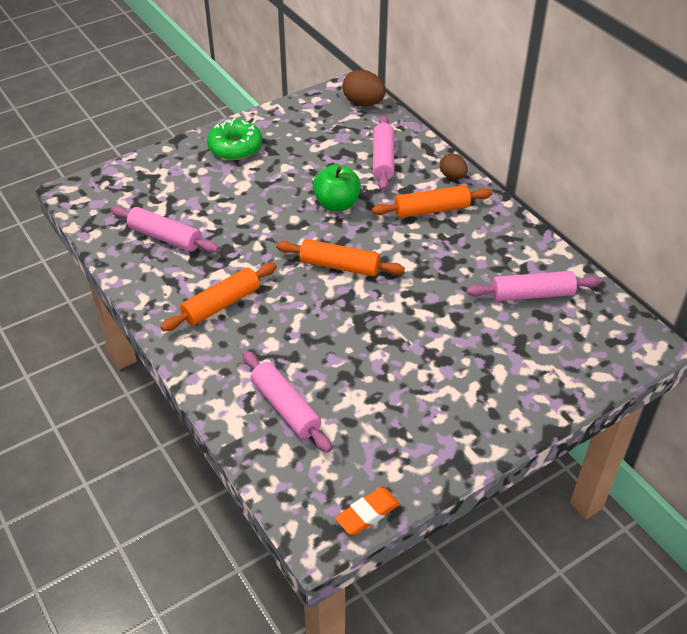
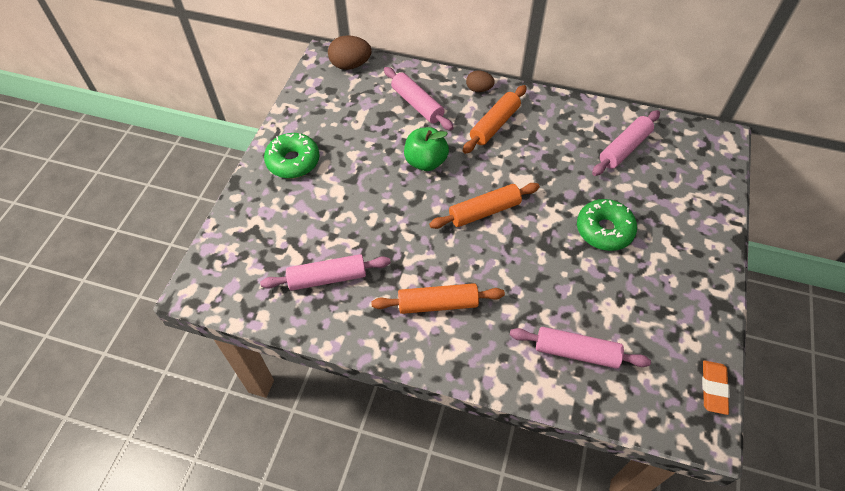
camera: 40 degrees left, 10 degrees up
(221, 304) = (438, 304): orange rolling pin -> orange rolling pin turned 75 degrees clockwise
(427, 342) = (604, 230): none -> green donut

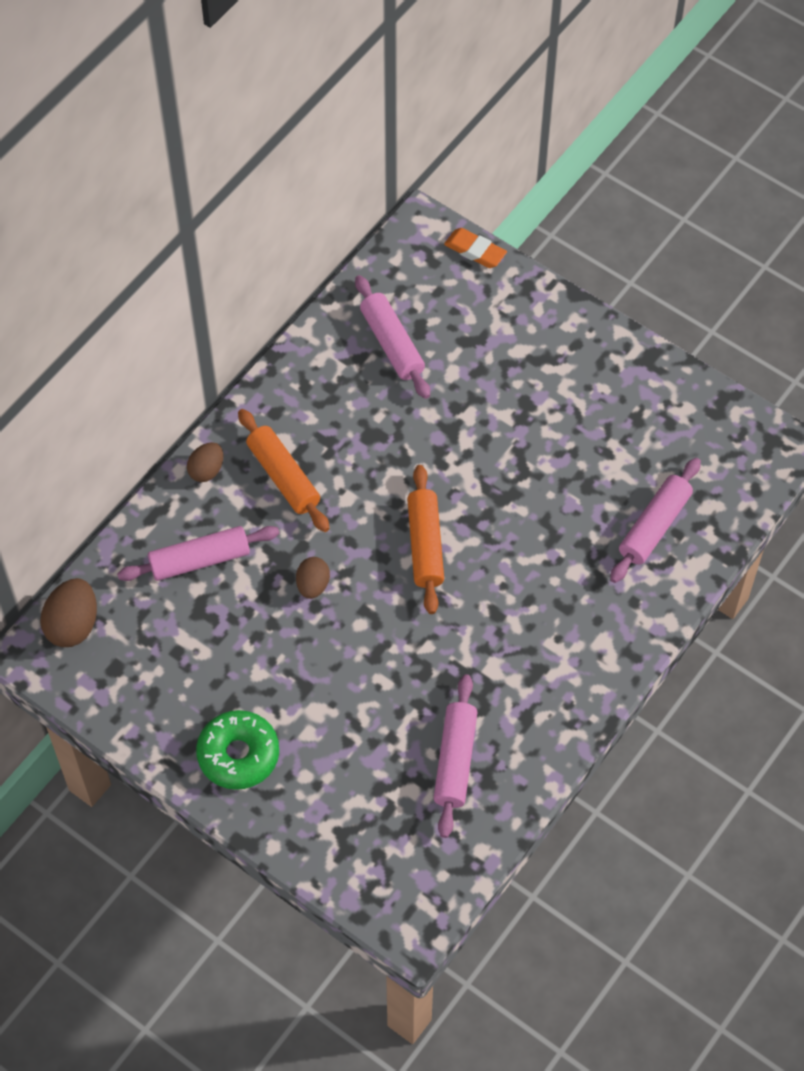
camera: 70 degrees left, 5 degrees up
(425, 162) = (313, 585): green apple -> brown egg
(438, 304) = (540, 646): orange rolling pin -> none
(604, 230) = (507, 425): green donut -> none
(713, 388) = (740, 417): orange eraser -> orange eraser (475, 251)

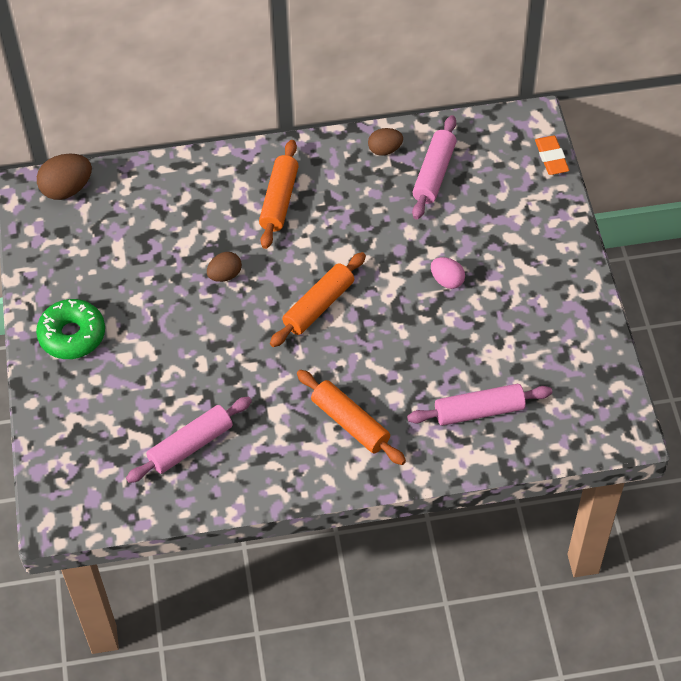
camera: 45 degrees right, 5 degrees down
(200, 560) = (177, 209): pink rolling pin -> none
(206, 470) = (239, 162): brown egg -> brown egg (385, 150)
(507, 433) = (447, 280): none -> pink egg
(564, 625) = (350, 423): none -> orange rolling pin

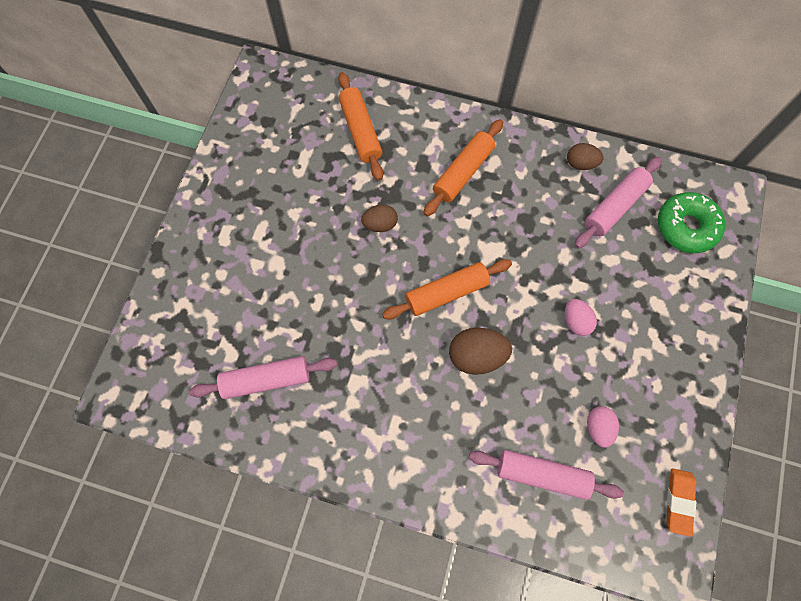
camera: 25 degrees right, 15 degrees up
(67, 189) = (291, 84): brown egg -> brown egg (476, 356)
(72, 335) = (224, 223): green donut -> green donut (686, 227)
(350, 423) = (417, 427): orange rolling pin -> orange rolling pin (361, 131)
(508, 355) = (598, 427): none -> pink egg
(551, 158) = (733, 238): orange eraser -> orange eraser (678, 501)

